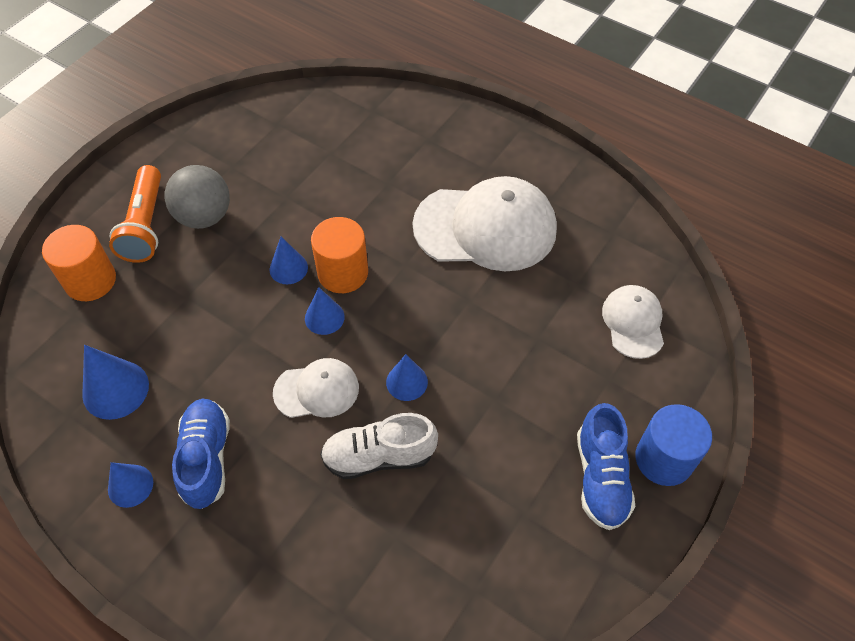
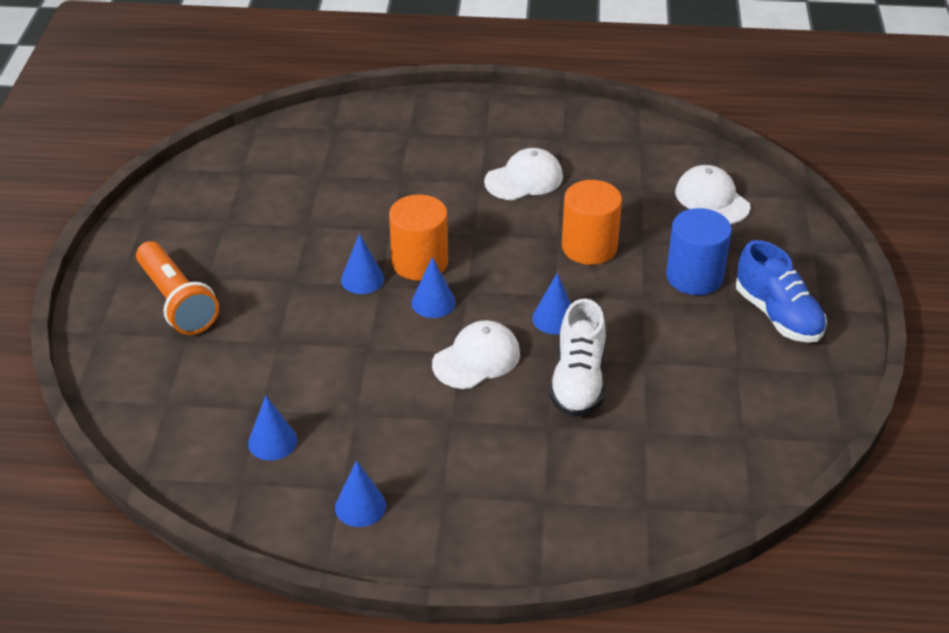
camera: 30 degrees left, 15 degrees down
(90, 280) = (159, 368): orange cylinder -> orange cylinder (589, 247)
(115, 389) = (272, 441): blue cone -> blue cone, size x0.64
(204, 216) = (235, 271): grey ball -> none
(206, 458) = (417, 453): blue shoe -> none
(379, 456) = (578, 381): white shoe -> white shoe turned 45 degrees counterclockwise
(485, 227) = (524, 179): white cap -> white cap, size x0.53
(664, 459) = (816, 282): blue cylinder -> blue cylinder (694, 277)

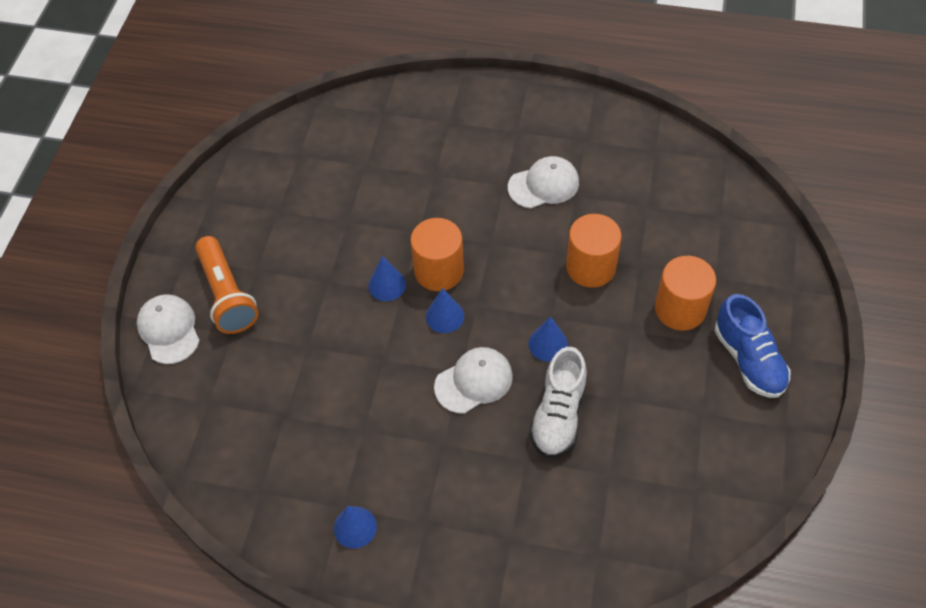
camera: 10 degrees right, 15 degrees up
(272, 441) = (290, 452): blue cone -> none
(694, 277) = (680, 309): blue cylinder -> orange cylinder
(712, 199) = (710, 222): white cap -> white cap (169, 330)

